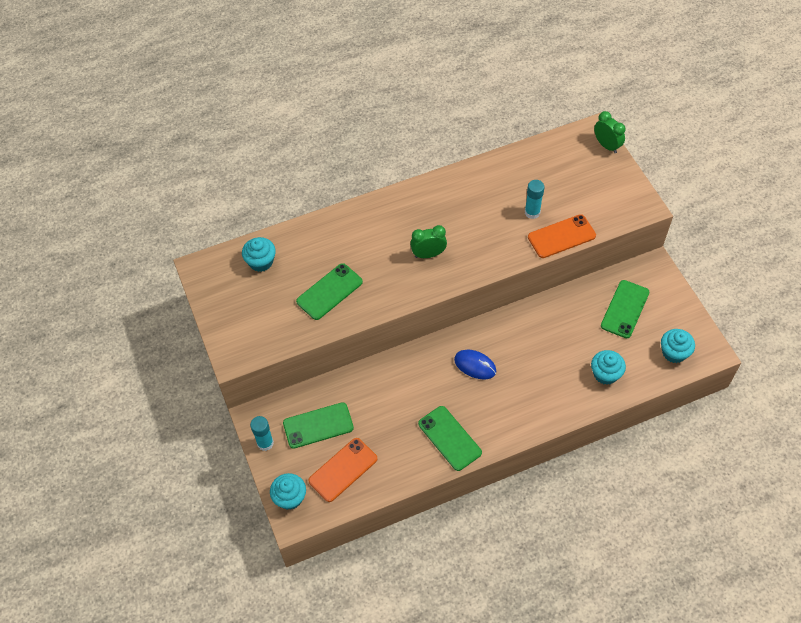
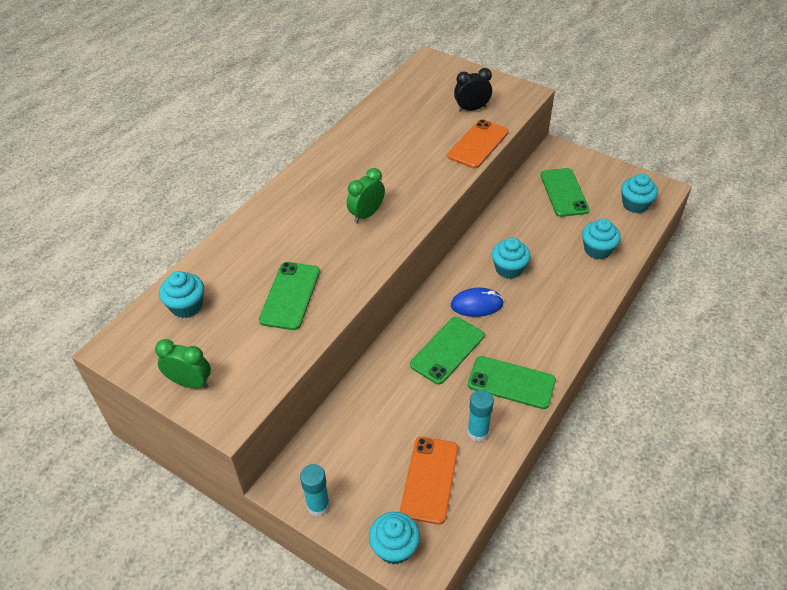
camera: 35 degrees left, 10 degrees down
(318, 425) = (365, 451): green phone -> green phone (447, 350)
(523, 350) = (509, 269): none -> turquoise cupcake
(532, 212) = (434, 138): turquoise glue stick -> turquoise glue stick (478, 432)
(585, 199) = (471, 109): none -> black clock
(606, 145) = (451, 65): green clock -> green clock (190, 382)

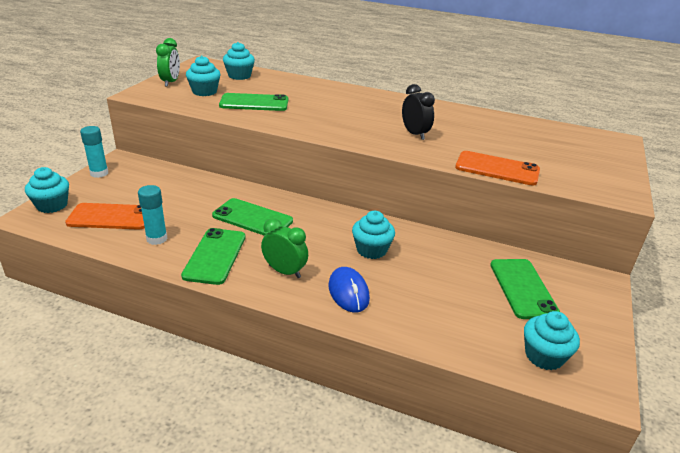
camera: 75 degrees right, 15 degrees down
(366, 214) = (358, 123): green clock -> green clock (284, 271)
(471, 109) = (556, 164): black clock -> black clock (415, 134)
(477, 304) = (314, 232): blue mouse -> blue mouse (348, 292)
(564, 192) = (523, 288): green phone -> green phone turned 75 degrees counterclockwise
(597, 250) = (433, 317): turquoise cupcake -> turquoise cupcake (204, 92)

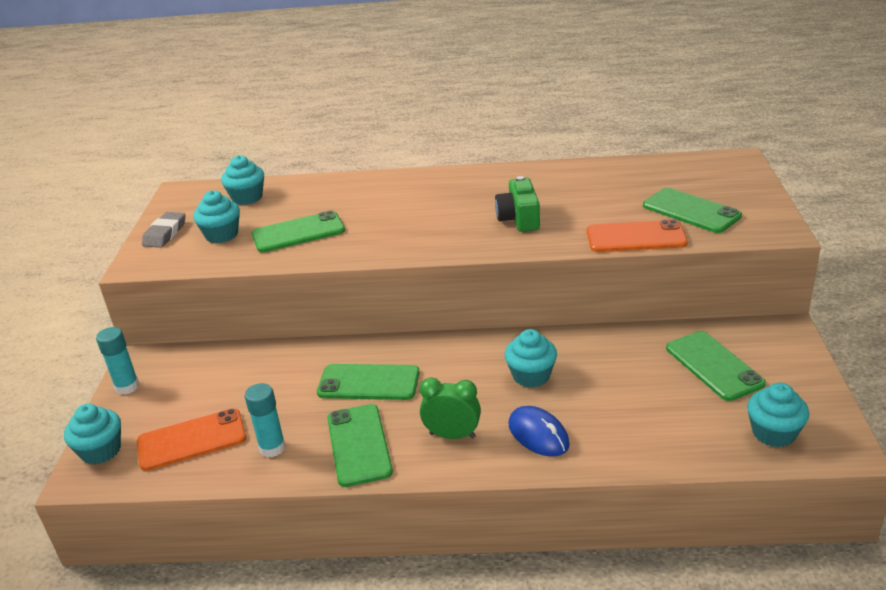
camera: 15 degrees left, 0 degrees up
(171, 82) = (165, 234): green clock -> grey eraser
(415, 134) = (519, 219): black clock -> green camera
(555, 163) = (691, 211): none -> green phone

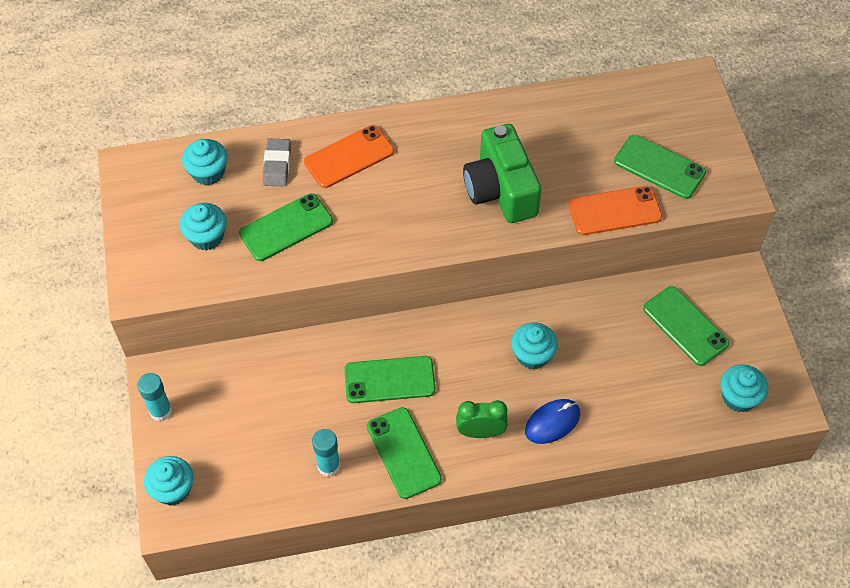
camera: 15 degrees left, 25 degrees up
(165, 234) = (144, 239): grey eraser -> grey eraser (277, 165)
(191, 440) = (252, 466): orange phone -> orange phone (349, 157)
(519, 219) = (500, 190): green camera -> green camera, size x1.60
(538, 434) = (552, 422): blue mouse -> blue mouse turned 75 degrees counterclockwise

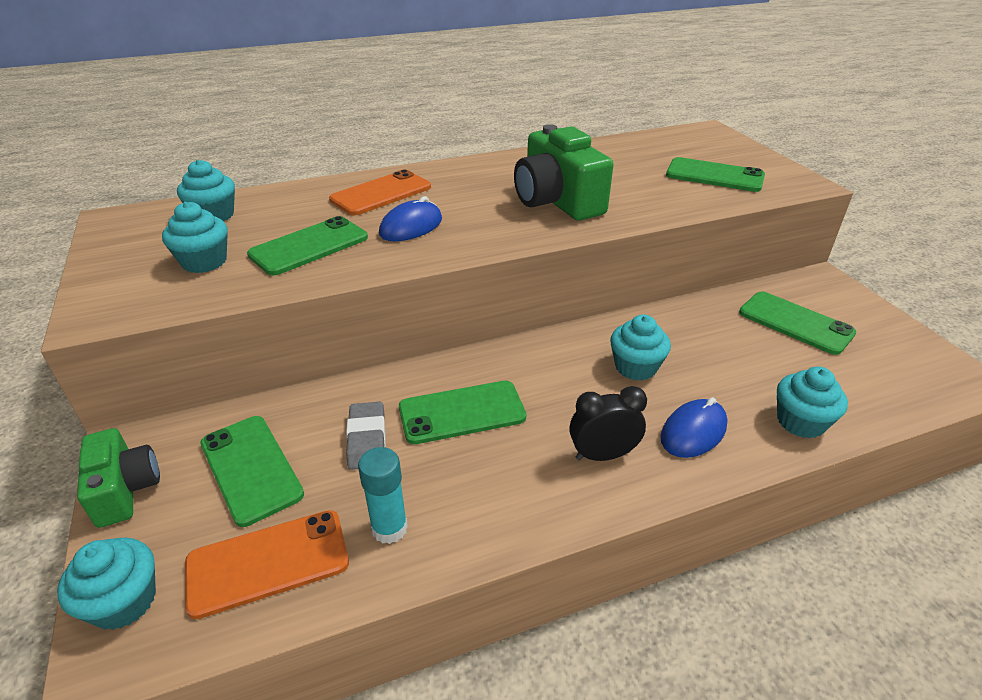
camera: 10 degrees left, 20 degrees down
(161, 411) = (125, 490): turquoise glue stick -> green camera
(277, 165) = (298, 205): grey eraser -> grey eraser (367, 439)
(369, 211) = (411, 227): none -> blue mouse
(403, 453) = (500, 495): green phone -> green phone (250, 468)
(480, 432) = (602, 455): green clock -> black clock
(614, 211) = (688, 204): orange phone -> orange phone (268, 562)
(738, 397) = (903, 378): turquoise cupcake -> turquoise cupcake (800, 422)

